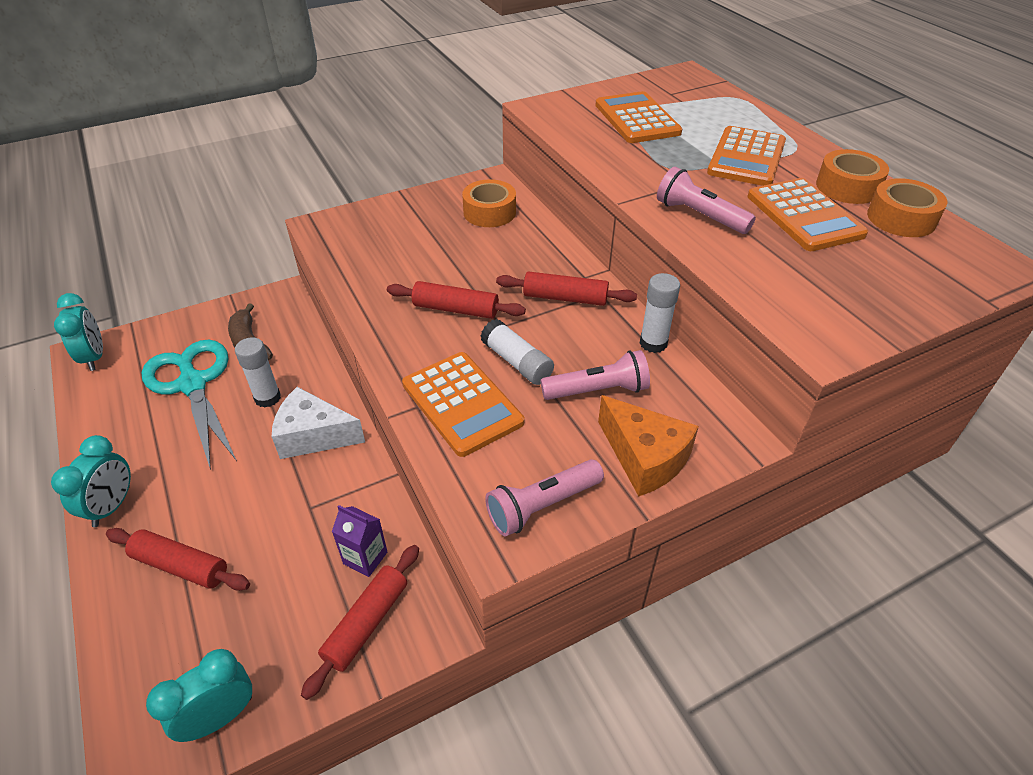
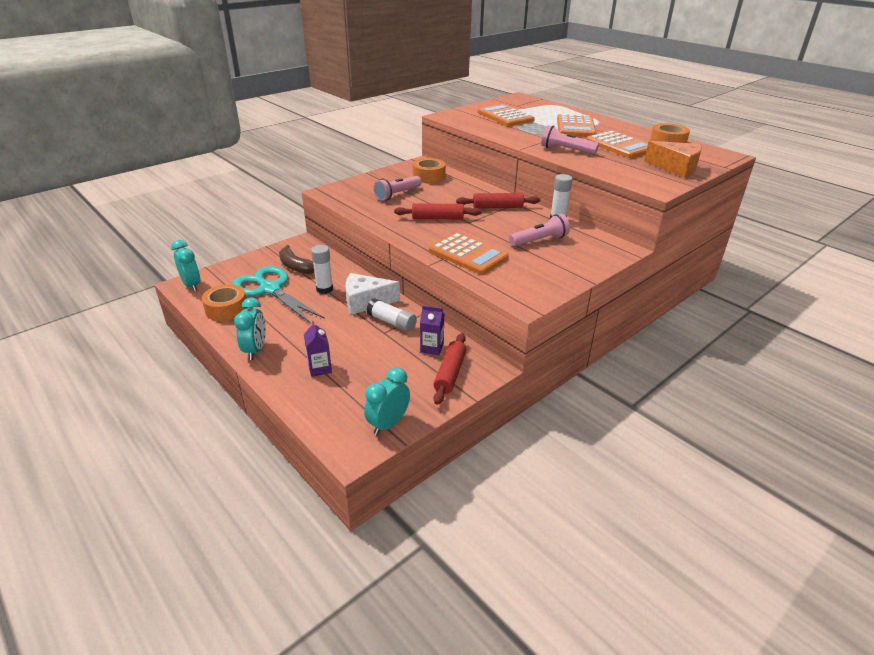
camera: 15 degrees left, 10 degrees down
(181, 566) = (320, 368): red rolling pin -> purple carton
(517, 362) = (487, 235): white glue stick -> white glue stick (392, 322)
(542, 506) = (538, 286): pink flashlight -> pink flashlight (397, 194)
(644, 457) = (580, 262): orange cheese -> orange cheese (676, 168)
(847, 187) = (634, 134): orange tape -> orange tape (226, 309)

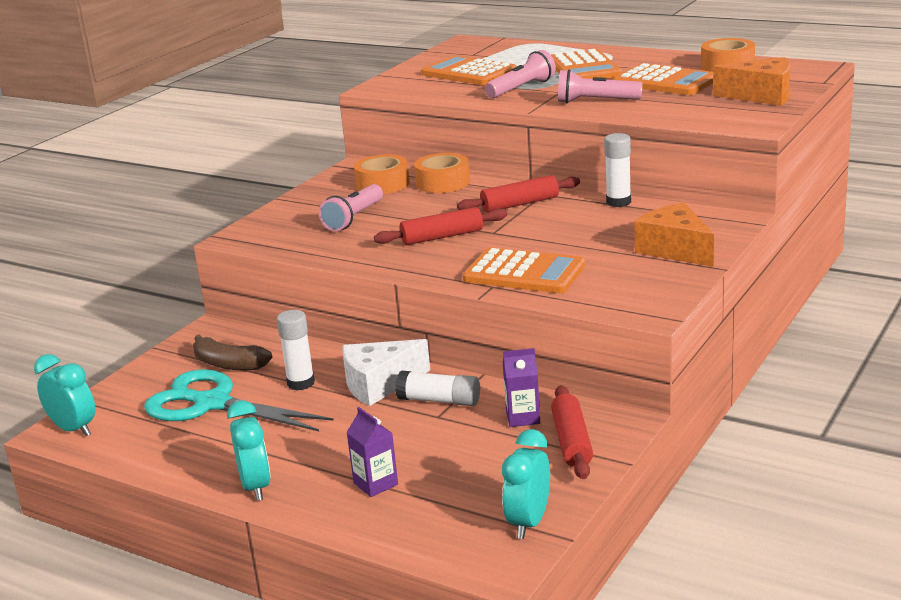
camera: 15 degrees left, 10 degrees down
(226, 309) = (161, 446): orange tape -> orange tape (442, 183)
(539, 240) = (613, 234): pink flashlight -> pink flashlight (522, 88)
(571, 261) = (675, 250): none -> orange cheese

